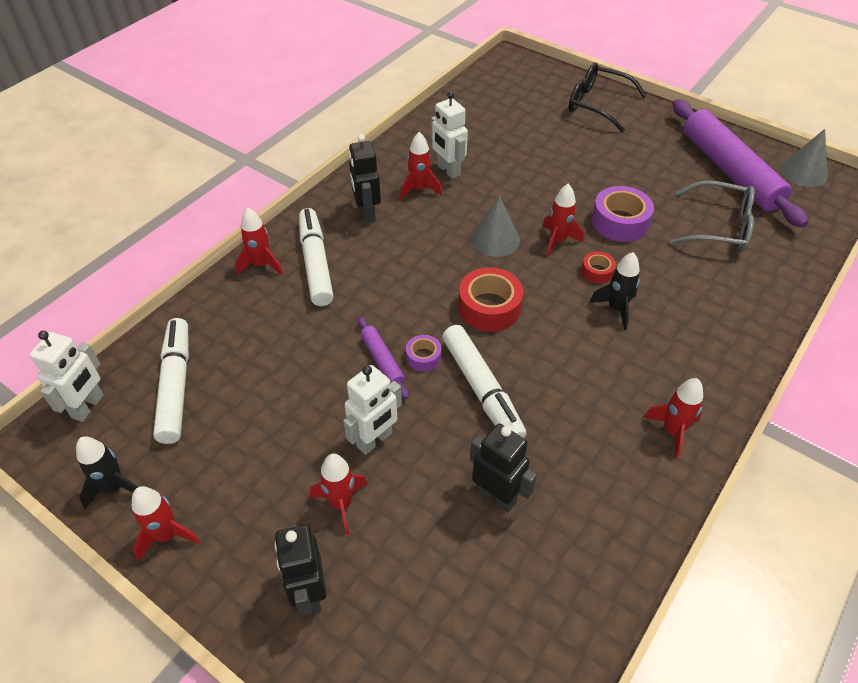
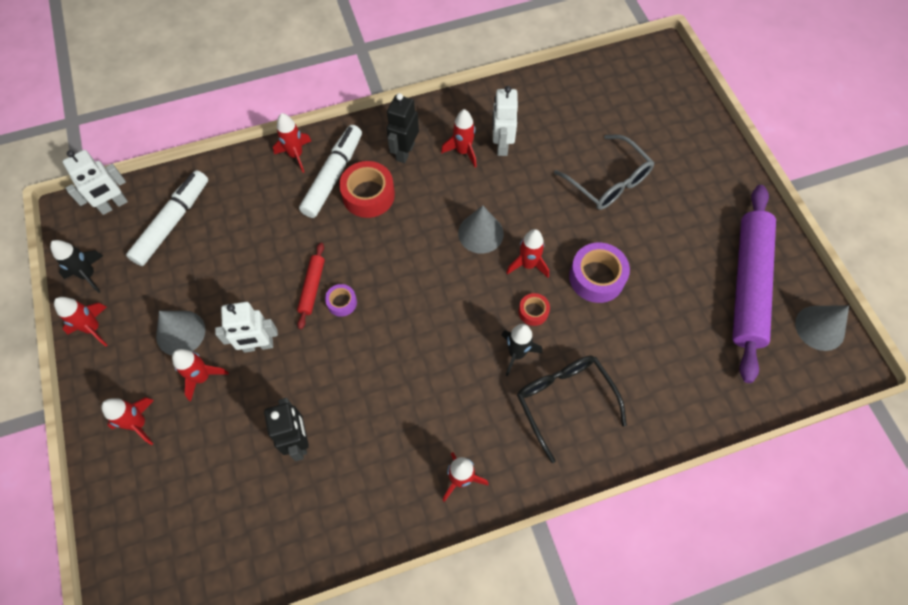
camera: 35 degrees right, 15 degrees up
(278, 478) = (180, 333): none -> grey cone
(309, 593) = (139, 423): black robot -> red rocket
(382, 361) = (312, 287): purple rolling pin -> red rolling pin
(482, 390) = (358, 355): white marker -> none
(489, 307) = (423, 291): red tape -> red tape (368, 195)
(598, 104) = (694, 146): black glasses -> black glasses (564, 401)
(719, 227) = (678, 334): grey glasses -> grey glasses (608, 181)

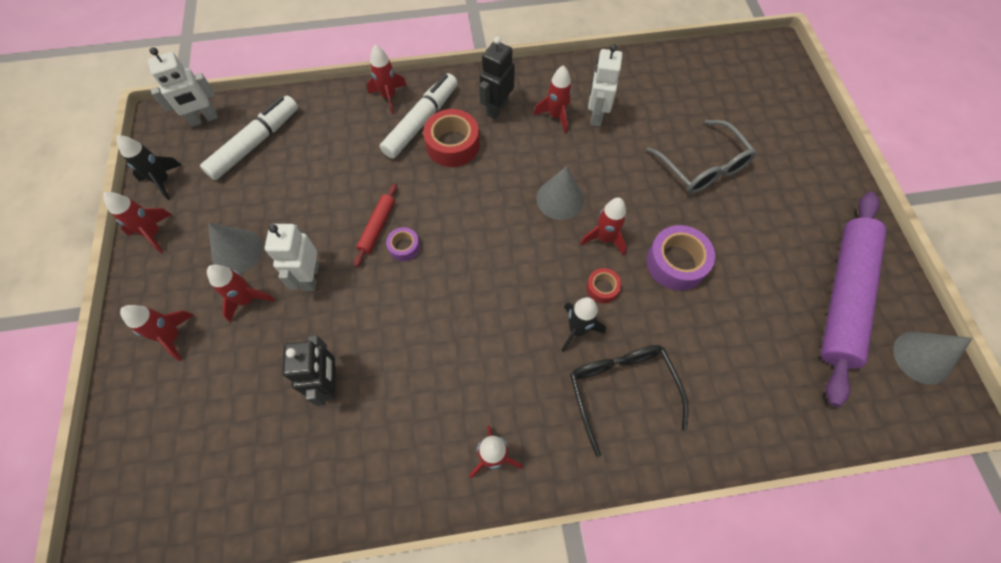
camera: 10 degrees right, 0 degrees up
(258, 345) = (310, 277): white robot -> white robot turned 90 degrees clockwise

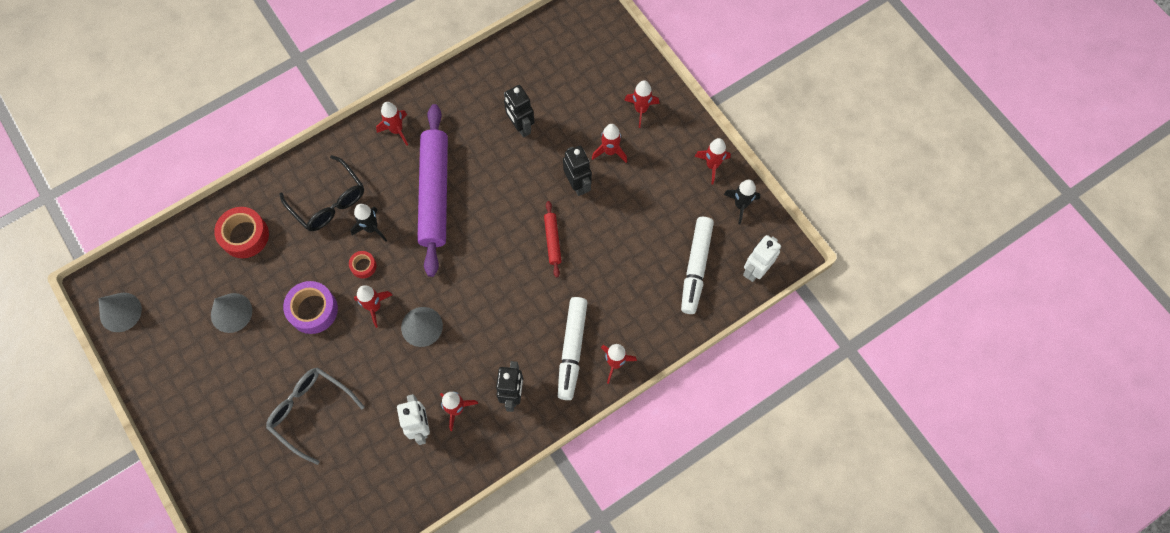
camera: 155 degrees right, 5 degrees up
(237, 251) = (642, 179): grey cone -> grey cone (231, 312)
(310, 277) = (577, 184): white robot -> black robot
(404, 247) = (524, 234): purple tape -> none
(452, 145) = (533, 338): red tape -> red tape (245, 236)
(843, 297) = (179, 336): purple rolling pin -> purple rolling pin (434, 193)

